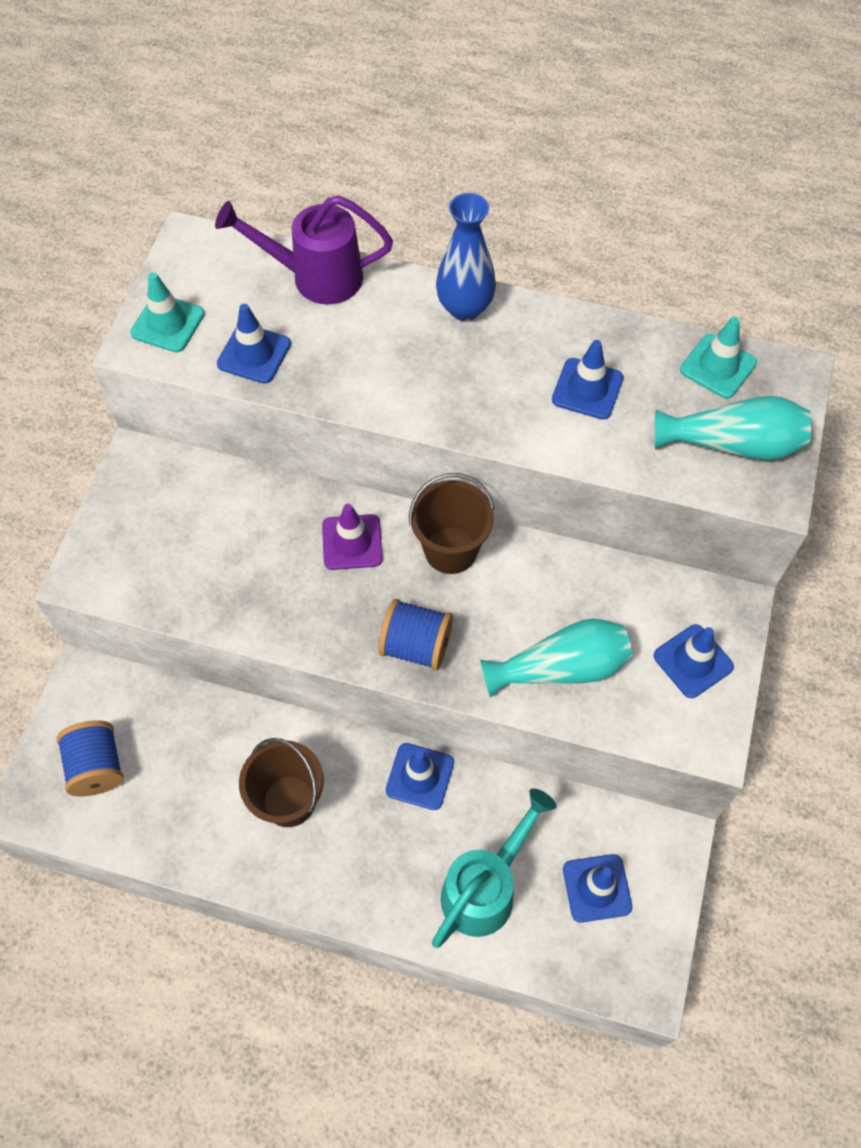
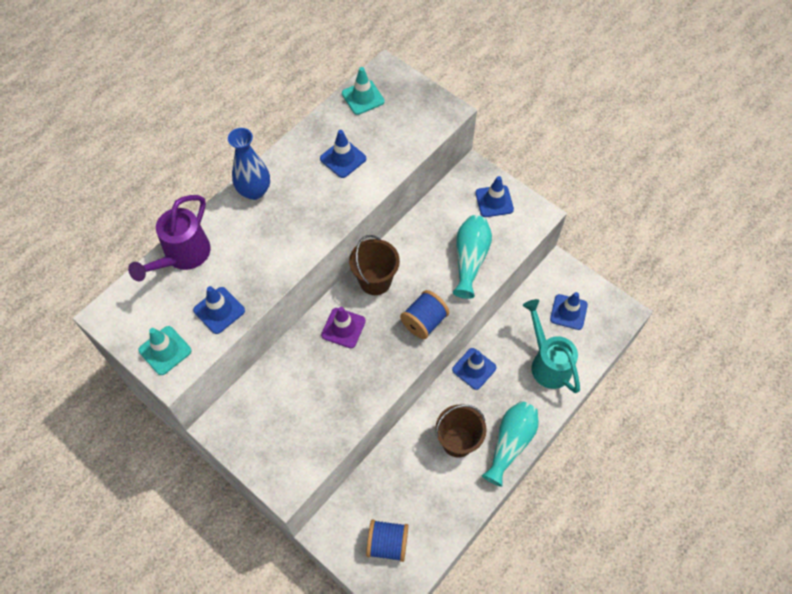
camera: 65 degrees left, 0 degrees up
(733, 444) = (412, 113): turquoise vase -> turquoise vase (510, 443)

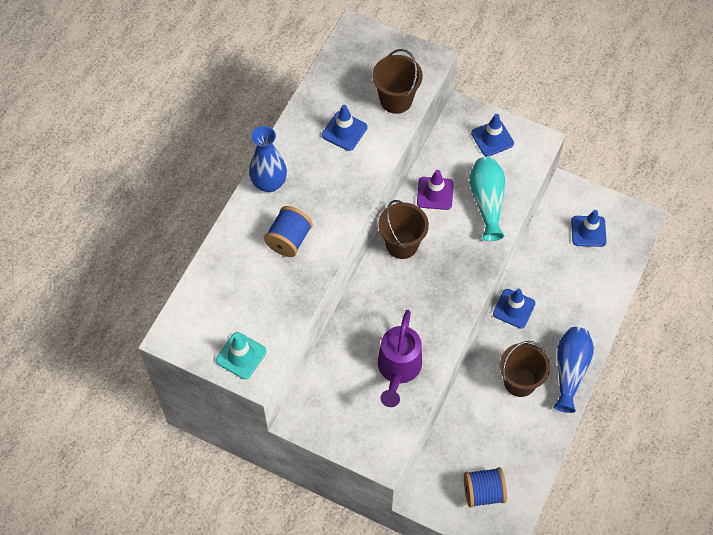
camera: 15 degrees left, 0 degrees up
(183, 256) = (223, 263): purple watering can -> purple watering can (398, 370)
(219, 310) = (278, 306): blue traffic cone -> none
(343, 328) = (386, 297): purple traffic cone -> purple traffic cone (435, 193)
(363, 97) = (342, 64): turquoise traffic cone -> none
(402, 140) = (396, 100): none -> brown bucket
(424, 322) = (462, 273): blue spool -> blue spool (289, 240)
(510, 443) = (570, 371): turquoise vase -> blue vase
(547, 363) = (583, 286): turquoise watering can -> none

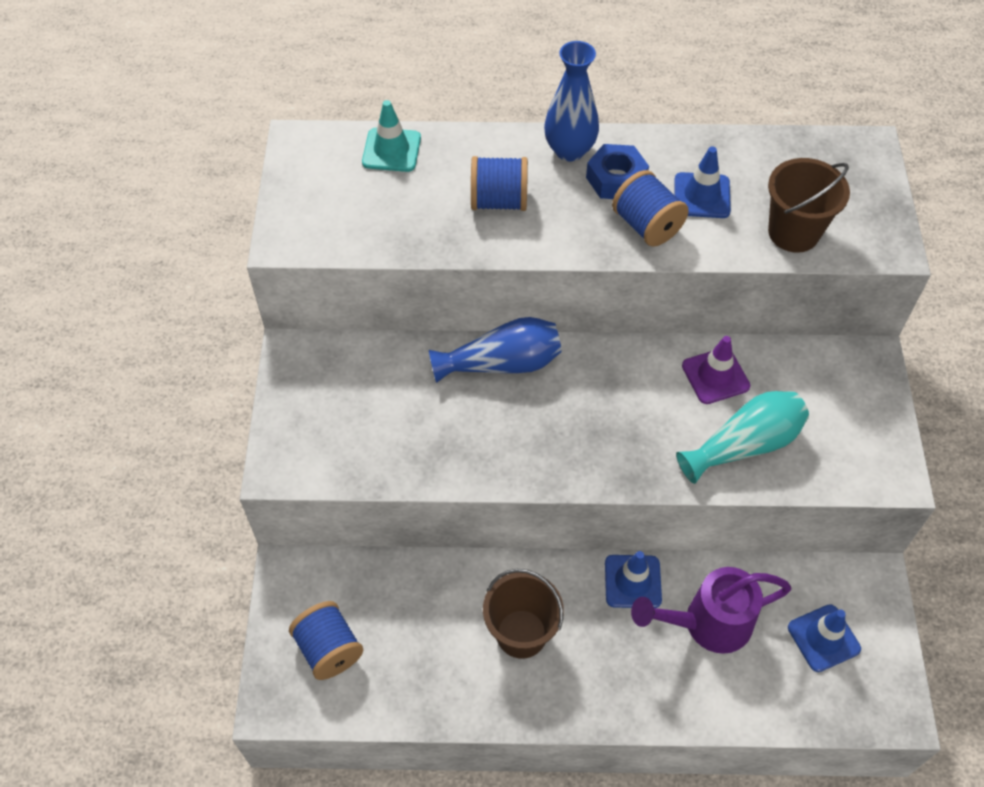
camera: 65 degrees right, 5 degrees down
(241, 356) = (306, 217): turquoise traffic cone -> turquoise traffic cone (391, 150)
(306, 169) = (616, 179): none -> blue nut
(351, 170) = (646, 225): none -> blue spool
(398, 370) = (418, 436): purple watering can -> purple watering can (707, 624)
(402, 244) = (610, 368): brown bucket -> none
(492, 138) = (854, 412): blue traffic cone -> none
(570, 371) = (575, 698): blue vase -> blue vase (502, 364)

